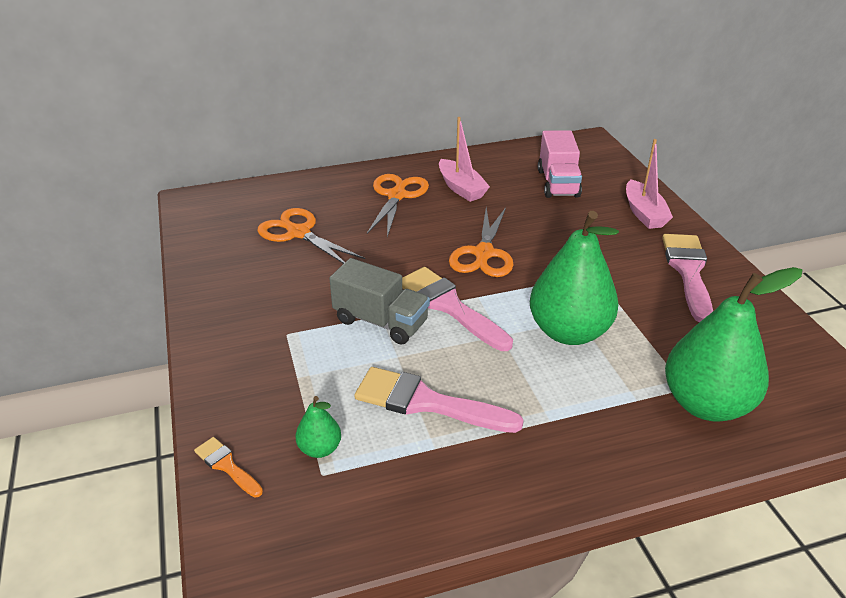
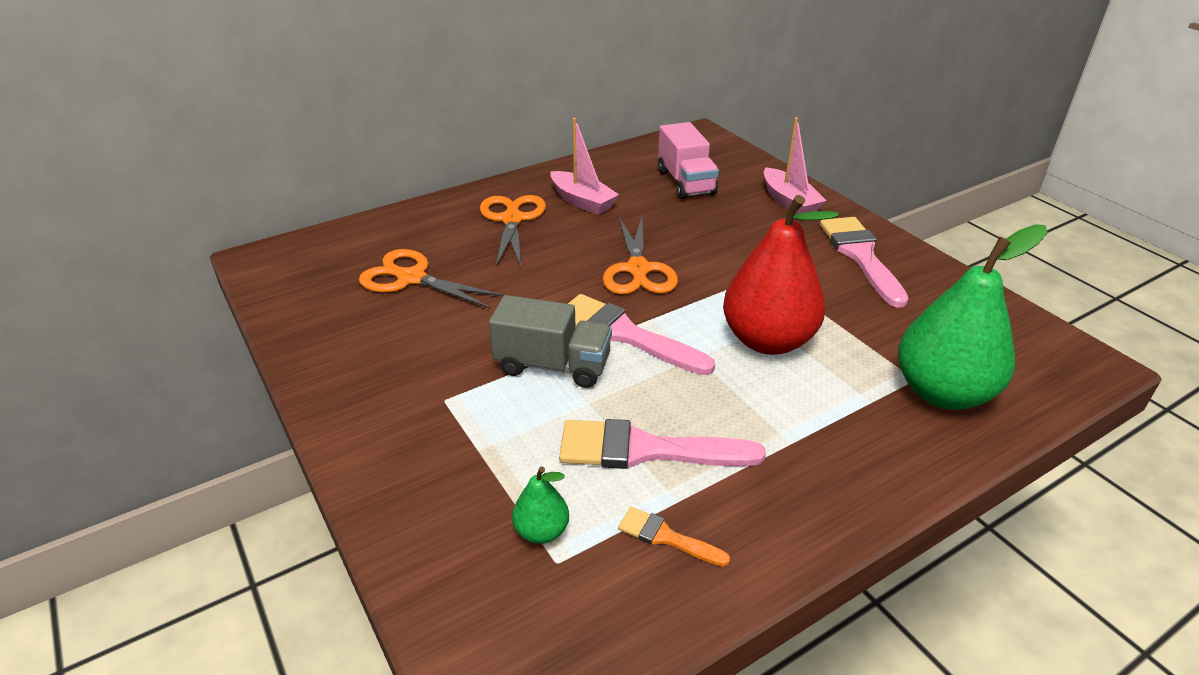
camera: 15 degrees left, 0 degrees up
(226, 465) = (432, 578): orange brush -> orange brush (666, 537)
(569, 332) = (768, 340): green pear -> red pear

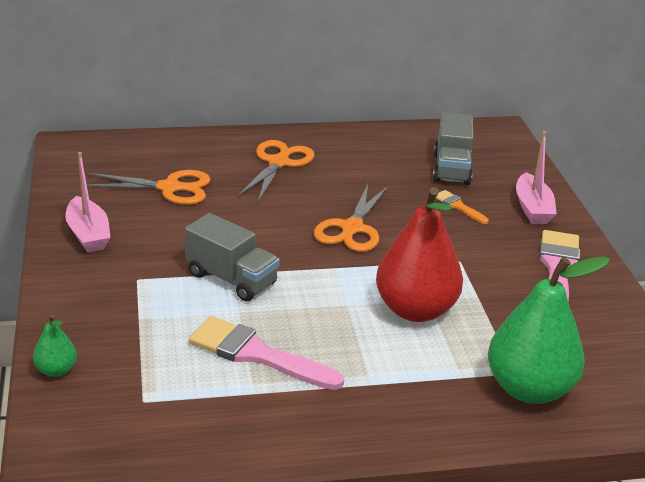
camera: 20 degrees right, 5 degrees down
(411, 278) = (169, 188): orange scissors -> orange scissors turned 135 degrees clockwise
(541, 531) = (146, 380): green pear -> green pear (56, 370)
(582, 201) = (348, 163): pink boat -> pink boat (88, 234)
(624, 334) = (303, 273): pink brush -> none
(666, 537) = (228, 411): orange brush -> orange brush (458, 206)
(686, 182) = (451, 169): pink truck -> grey truck

